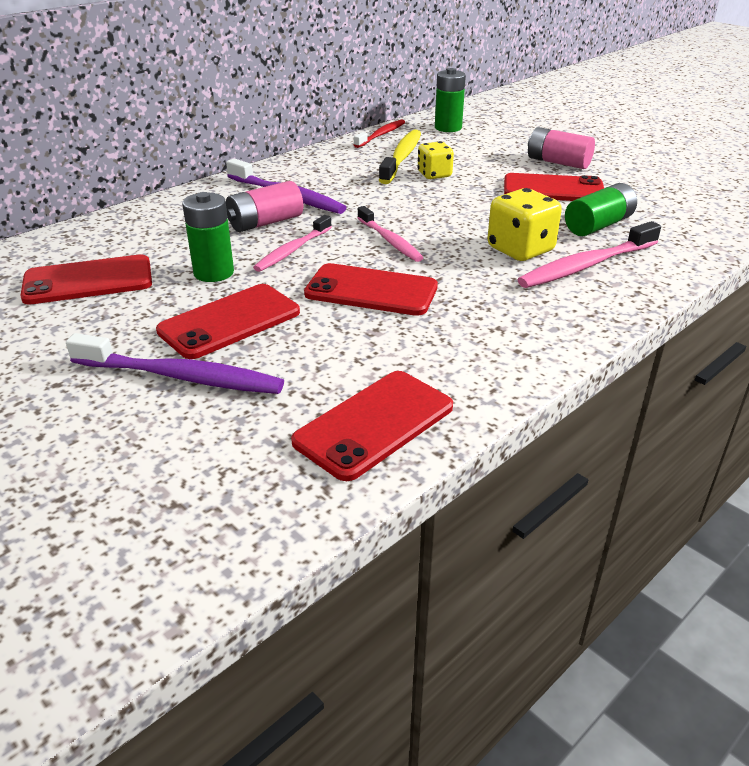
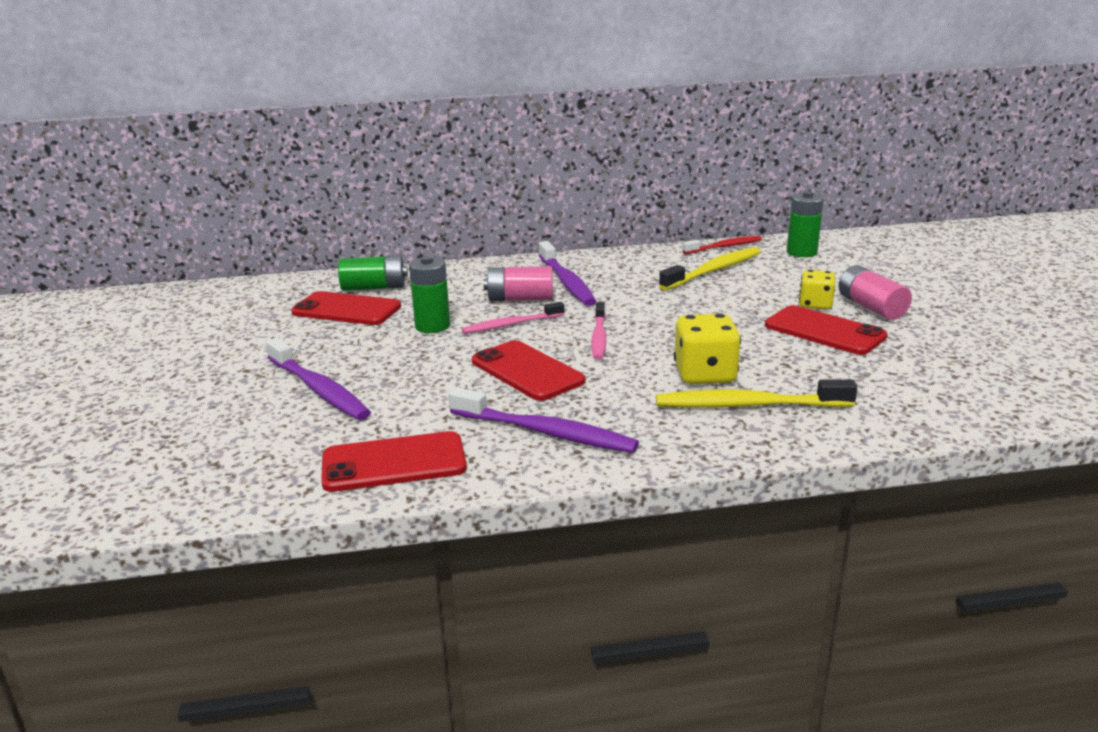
camera: 35 degrees right, 10 degrees down
(230, 322) = (396, 363): red phone -> none
(434, 175) = (722, 292): yellow dice -> yellow dice (815, 304)
(468, 342) = (545, 432): none -> purple toothbrush
(586, 266) = (748, 405): pink toothbrush -> yellow toothbrush
(598, 225) = (819, 374): green battery -> green battery (374, 287)

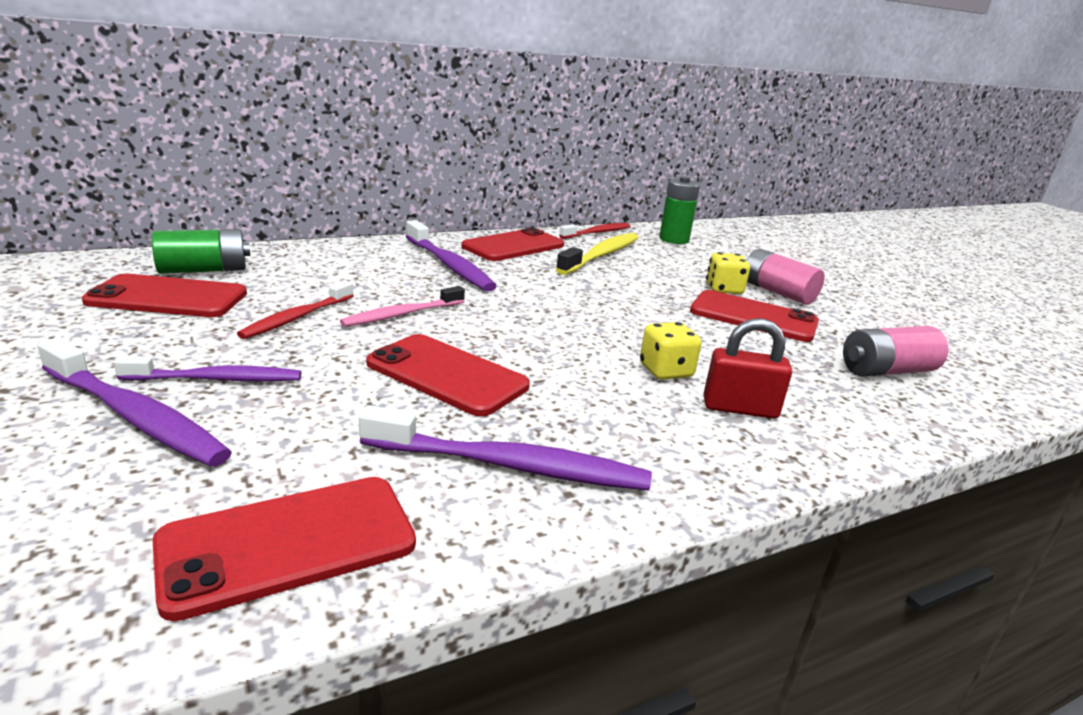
camera: 20 degrees left, 0 degrees up
(370, 368) = (217, 379): none -> purple toothbrush
(432, 326) = (297, 318): green battery -> red toothbrush
(520, 299) = (401, 284): pink battery -> pink battery (887, 371)
(599, 337) = (517, 328): pink toothbrush -> none
(633, 262) = (513, 246): none -> red phone
(705, 375) = (665, 371): yellow dice -> yellow dice, size x0.66
(748, 405) = (740, 408): yellow toothbrush -> red padlock

